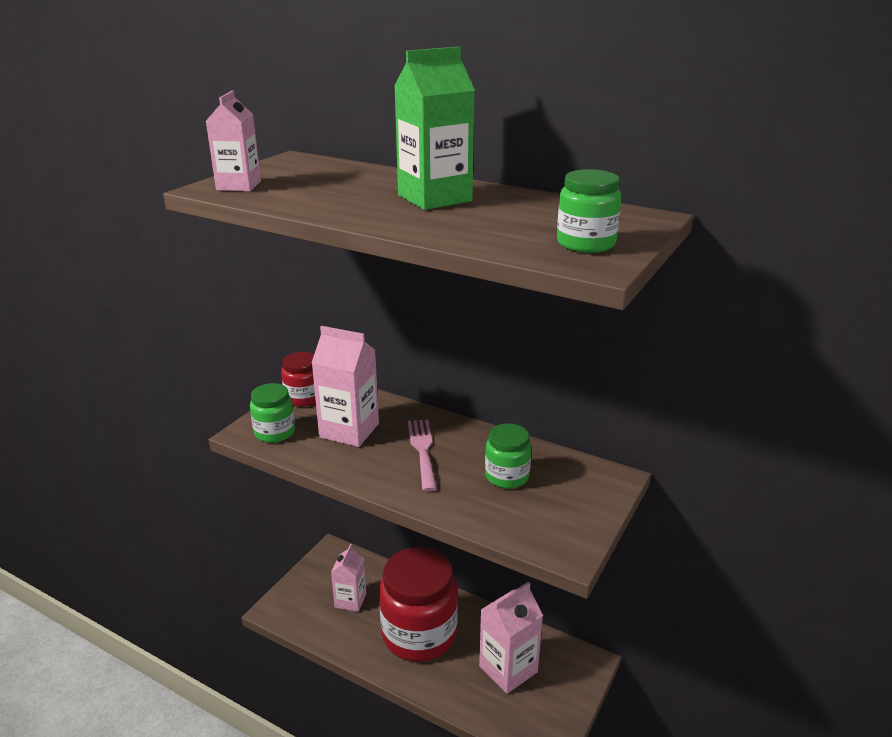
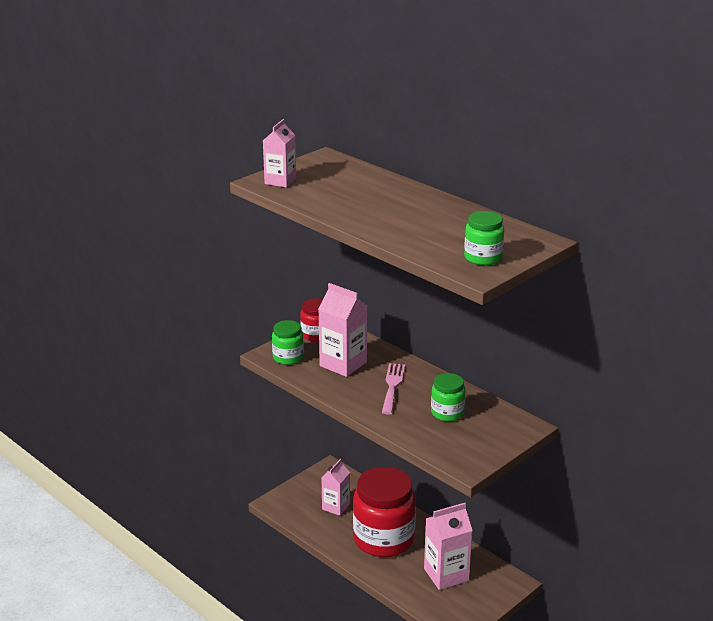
camera: 15 degrees right, 0 degrees up
(434, 198) = (407, 207): green carton -> none

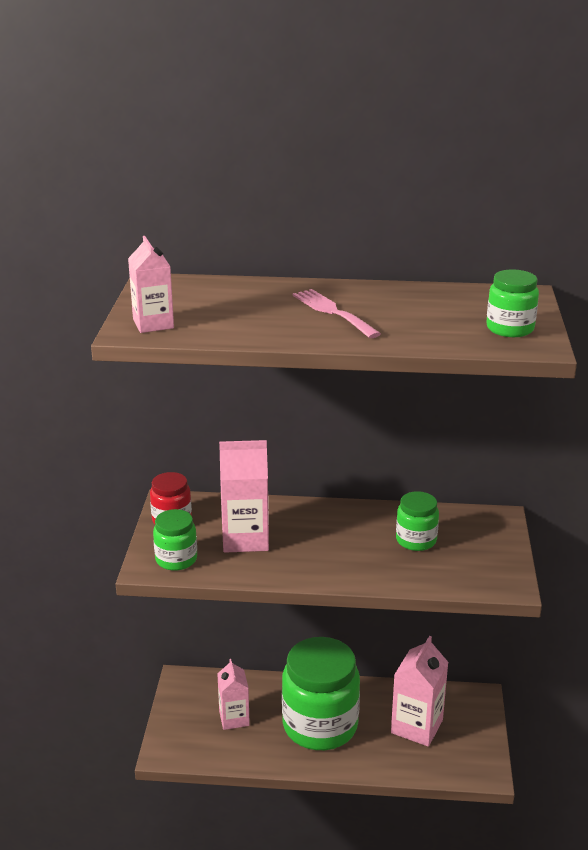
camera: 40 degrees left, 0 degrees up
(383, 539) = (320, 725): red jar -> green jar
(392, 386) = (327, 538): pink fork -> pink fork (333, 312)

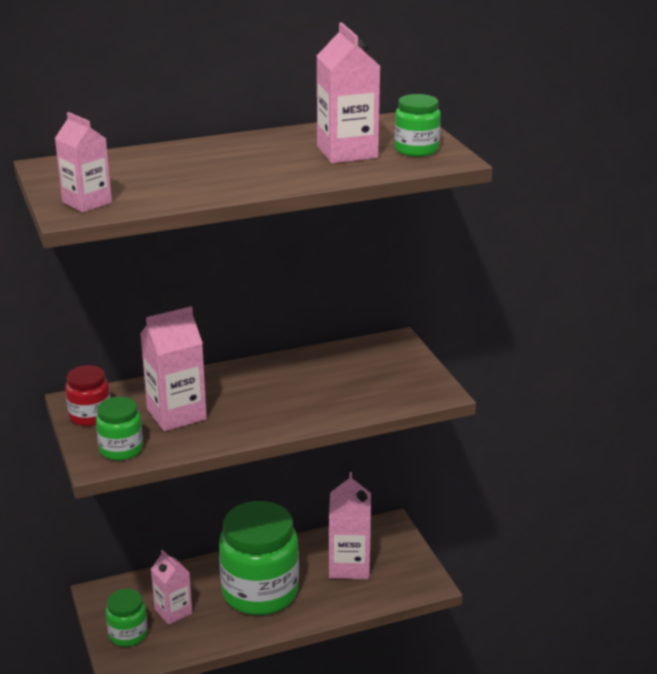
camera: 25 degrees left, 0 degrees up
(333, 312) = (249, 162): pink fork -> none
(416, 540) = (336, 377): green jar -> green jar (128, 634)
(436, 318) = (347, 152): none -> pink carton

